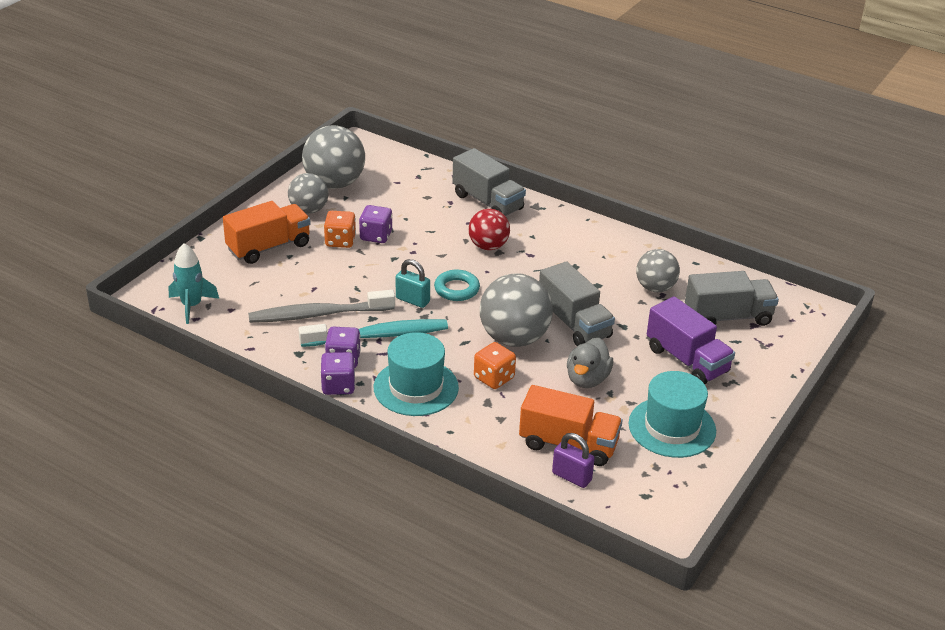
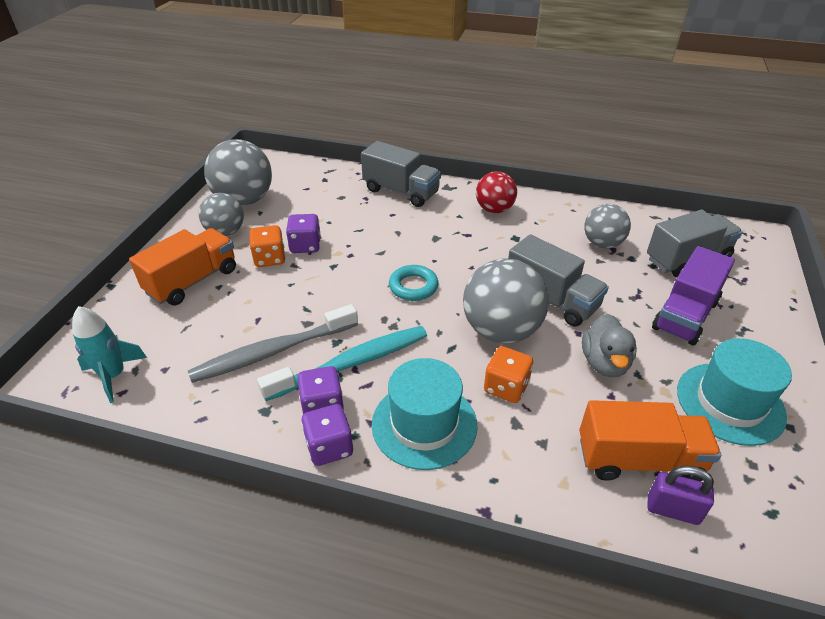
camera: 15 degrees left, 5 degrees up
(412, 300) = (372, 309): turquoise padlock -> none
(488, 246) = (423, 234): red ball -> red ball (494, 209)
(687, 360) = (685, 315): purple truck -> purple truck turned 90 degrees clockwise

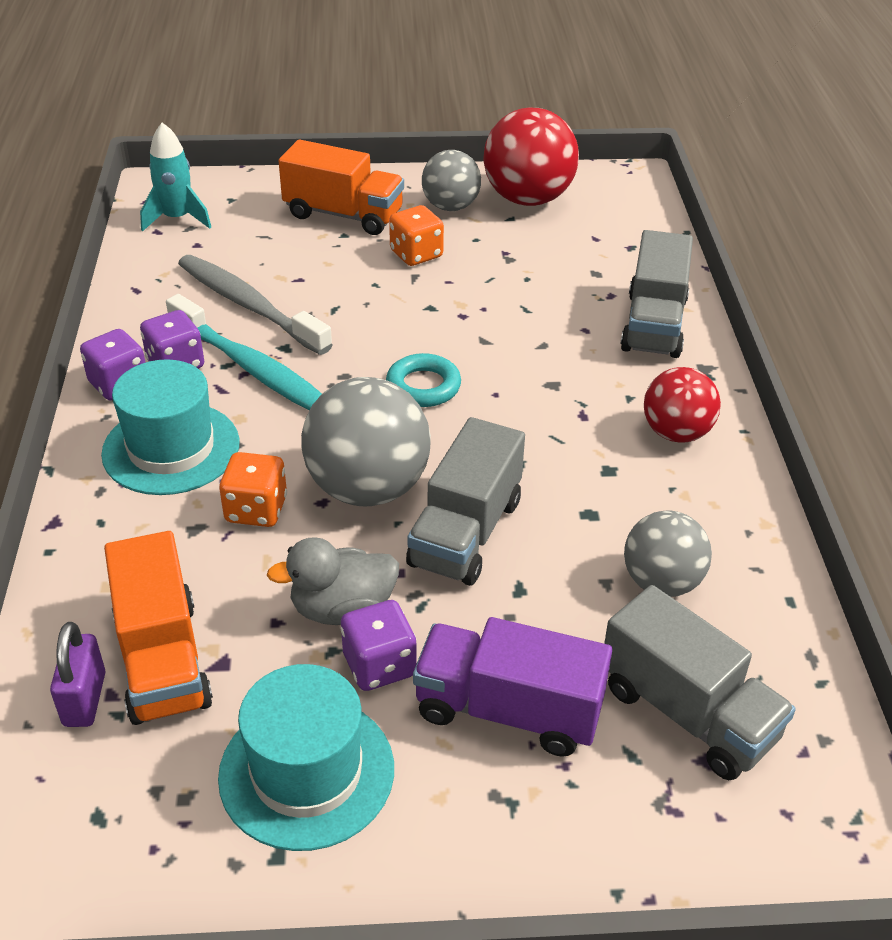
camera: 70 degrees right, 0 degrees up
(244, 200) = (528, 199): grey ball -> red ball
(305, 246) = (460, 274): purple dice -> purple dice (379, 665)

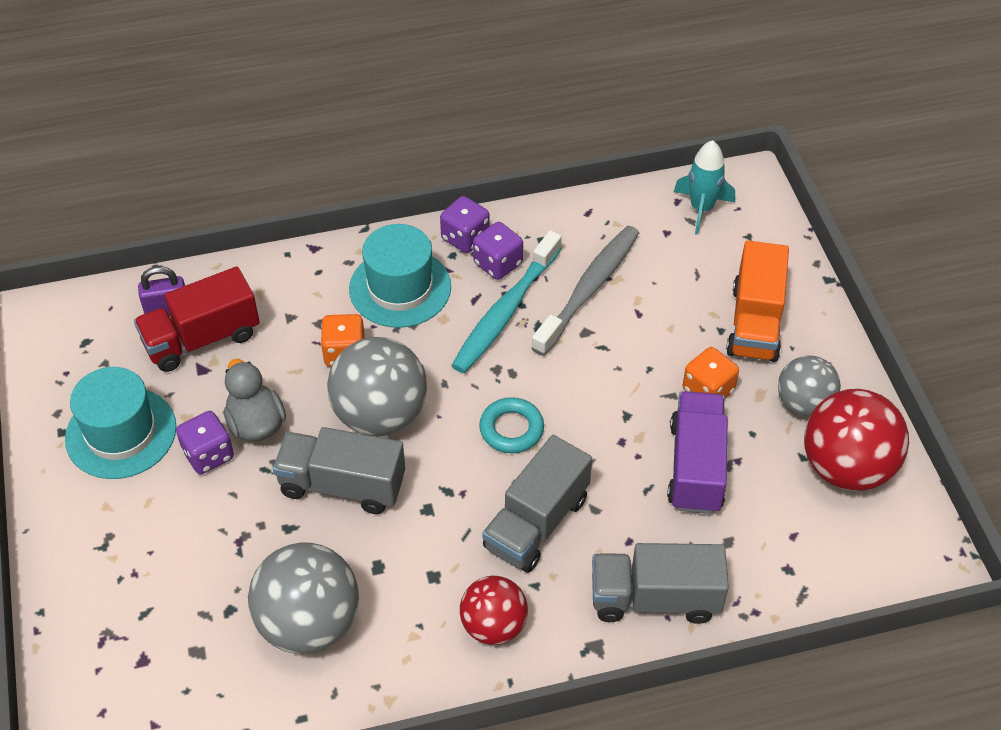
camera: 80 degrees right, 10 degrees up
(163, 659) = (202, 339): orange truck -> red truck
(508, 710) = (176, 535): purple truck -> purple truck (695, 467)
(661, 582) = (309, 623): grey ball -> grey ball, size x1.60
(687, 712) = (183, 646): grey truck -> grey truck (536, 523)

